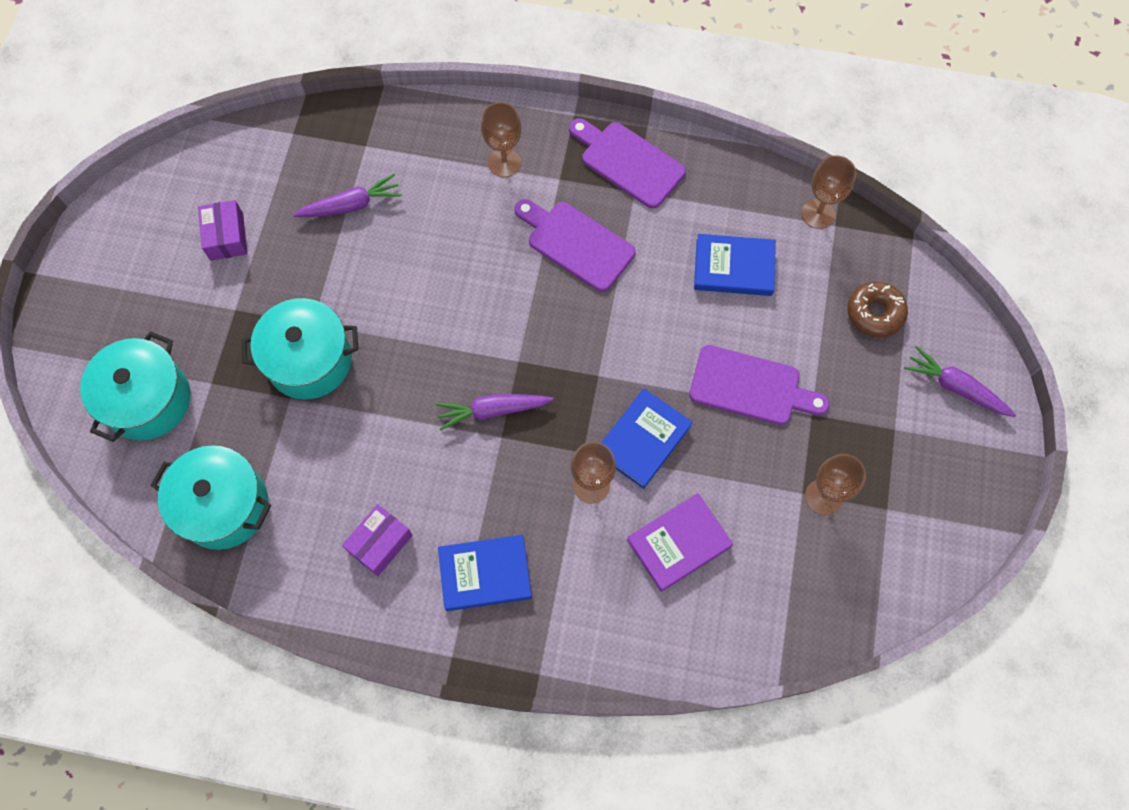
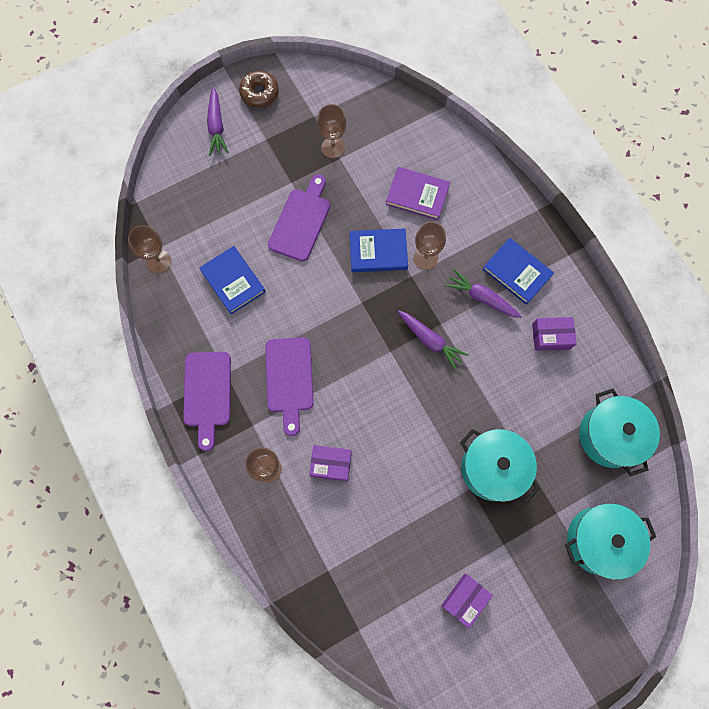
camera: 130 degrees left, 5 degrees up
(351, 205) = (376, 539): purple carrot -> purple carrot (481, 297)
(457, 218) = (331, 464): none -> purple box
(750, 387) = (301, 221): purple cutting board -> purple cutting board turned 45 degrees clockwise
(874, 313) = (202, 191): brown donut -> brown donut (259, 93)

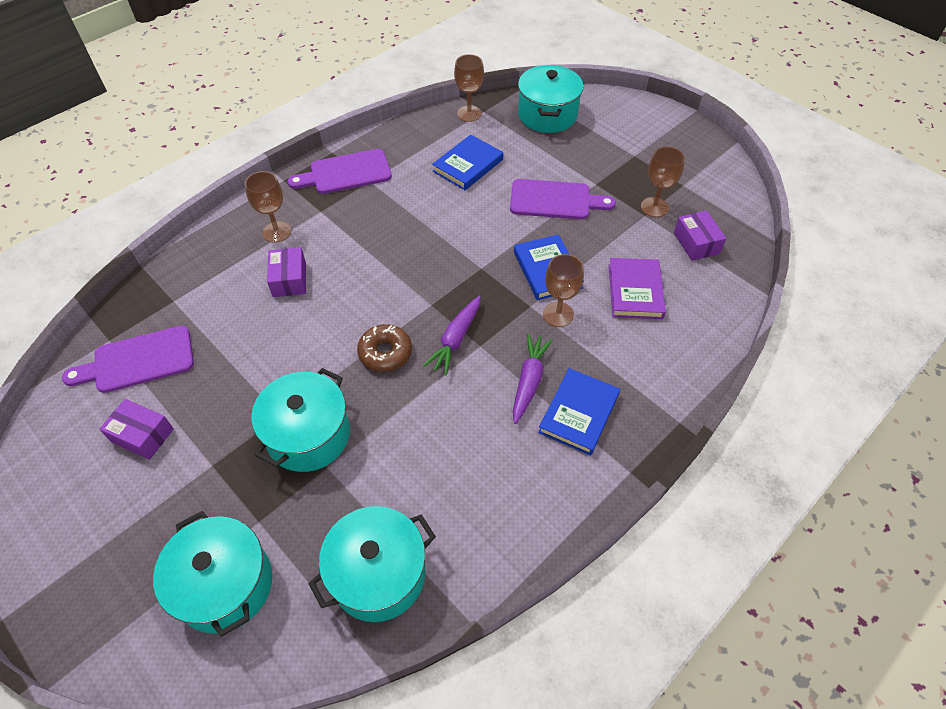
camera: 75 degrees right, 20 degrees down
(186, 192) = (547, 115): none -> turquoise pot
(216, 126) = (628, 119): purple carrot -> none
(259, 93) = (684, 140): brown donut -> brown donut (385, 353)
(289, 379) = (376, 227): purple cutting board -> purple cutting board (138, 361)
(551, 336) = (503, 470): purple box -> purple box (696, 243)

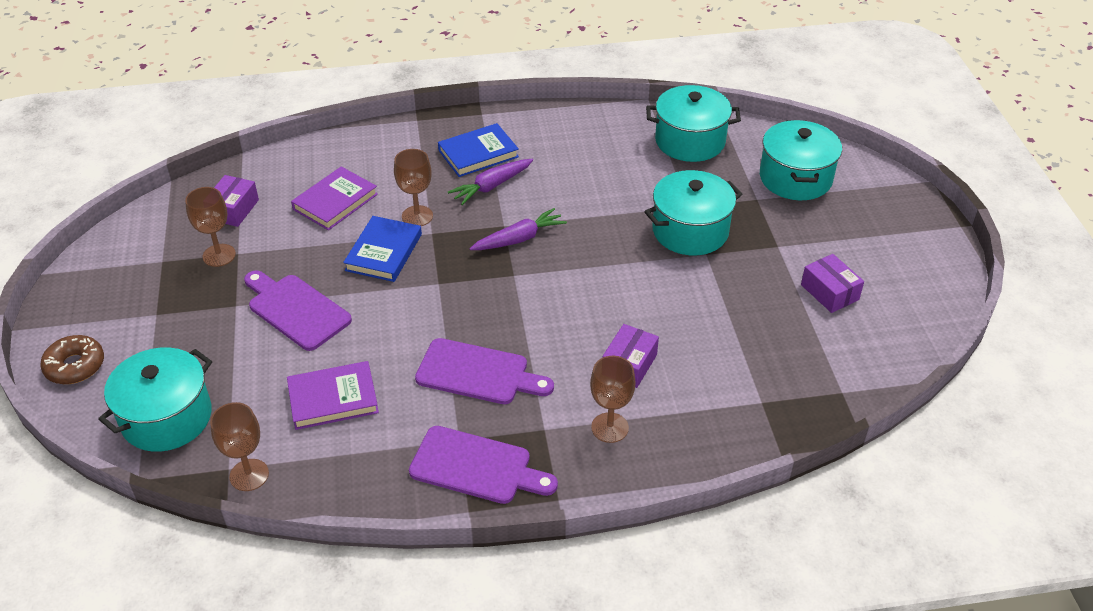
camera: 145 degrees left, 10 degrees down
(138, 361) = (816, 357): purple cutting board -> purple cutting board (478, 373)
(385, 353) = (586, 257): brown donut -> brown donut (75, 366)
(468, 165) = (333, 399): blue book -> purple book

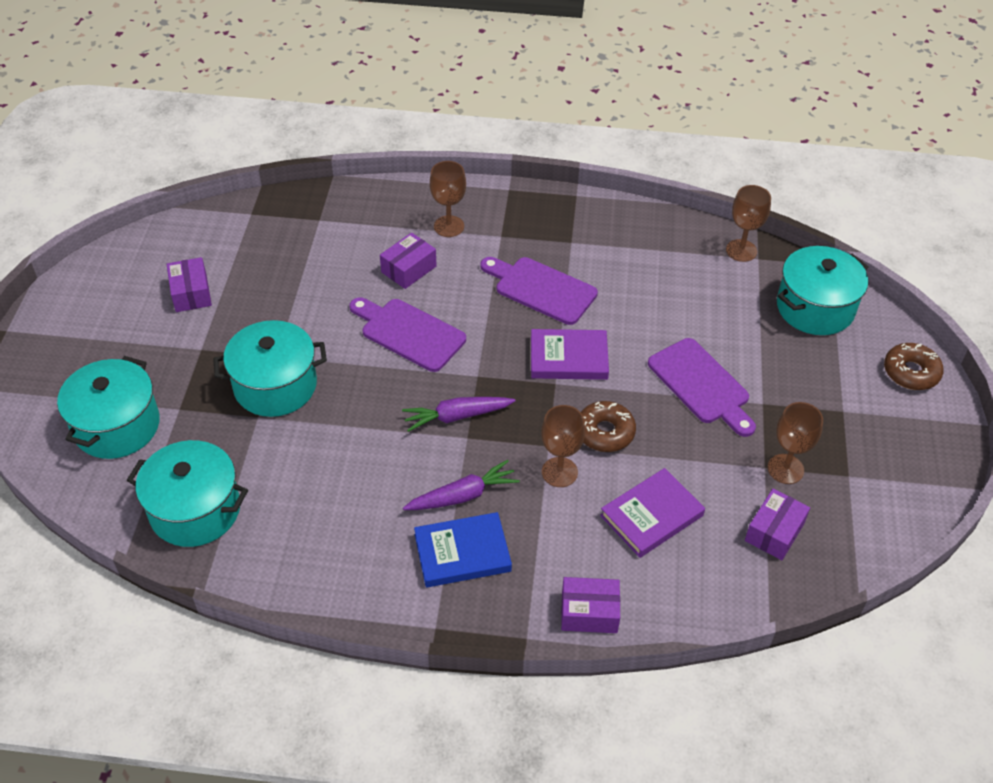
camera: 165 degrees left, 5 degrees up
(333, 399) = (670, 294): purple book -> purple book (568, 358)
(375, 139) = (589, 612): none -> purple box
(383, 252) = (605, 432): blue book -> brown donut
(476, 467) = (562, 221): purple cutting board -> purple cutting board (409, 333)

